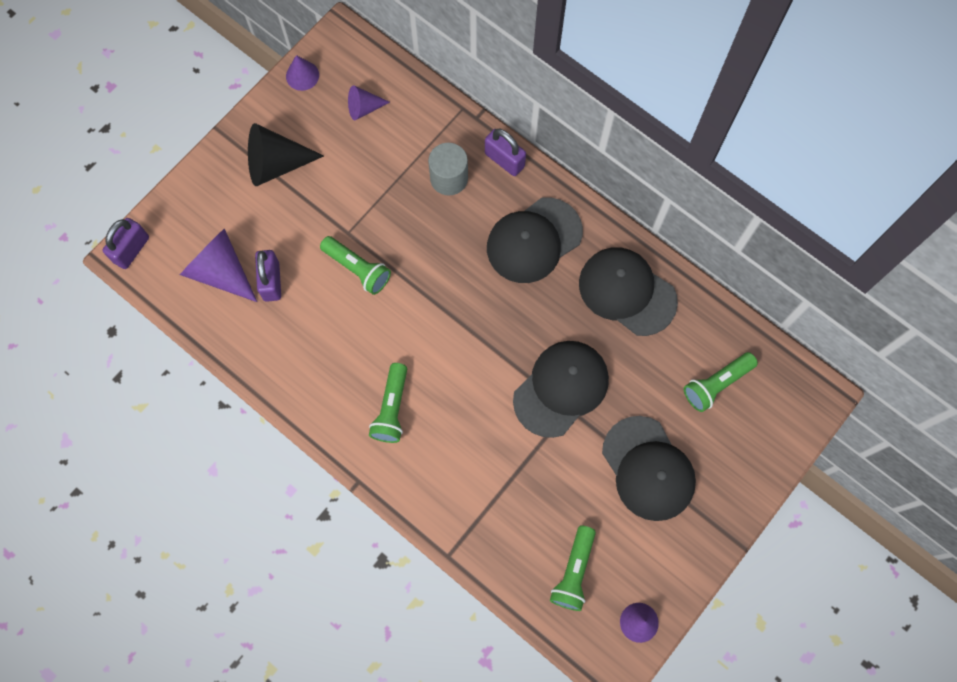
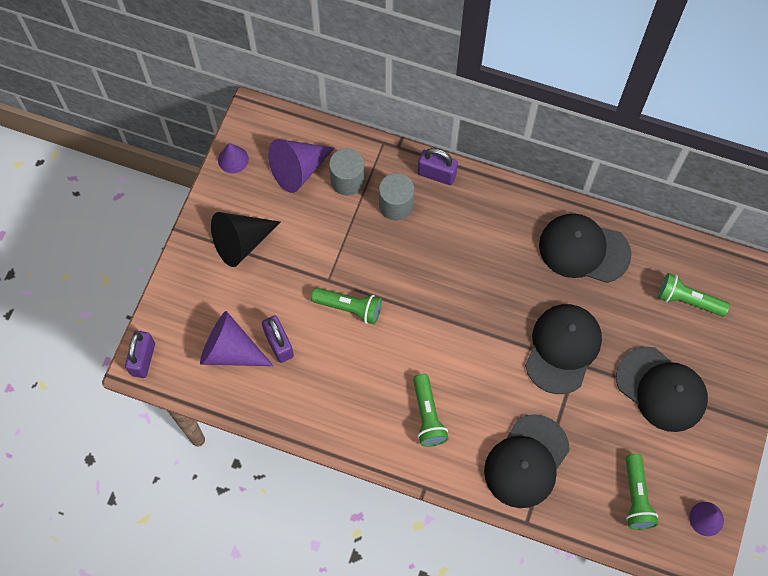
camera: 20 degrees left, 5 degrees down
(364, 108) = (298, 170): purple cone -> purple cone, size x1.77
(409, 136) = (347, 180): none -> grey cylinder
(534, 240) = (489, 233): black cap -> black cap (526, 461)
(716, 384) = (687, 300): green flashlight -> green flashlight turned 75 degrees clockwise

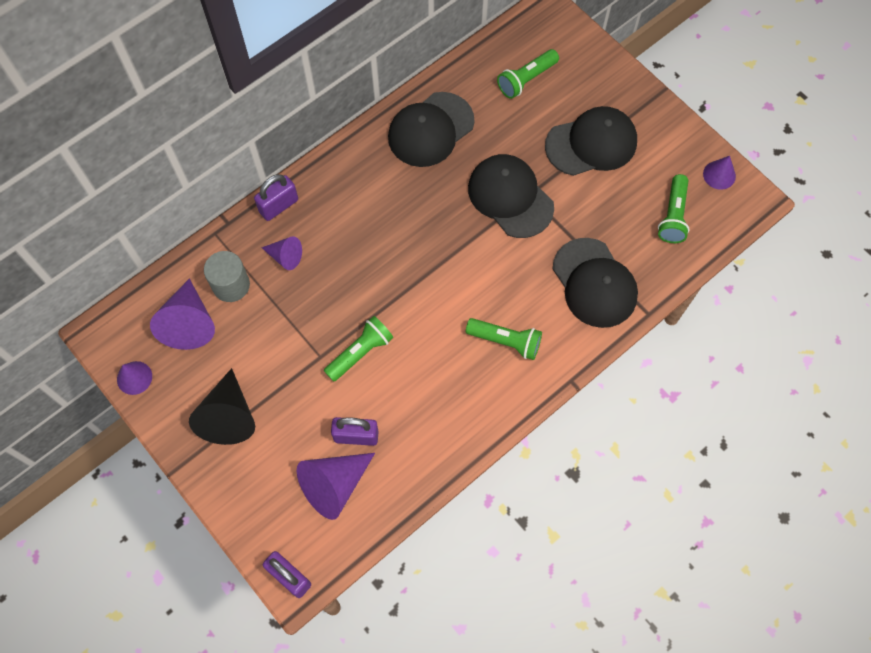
camera: 60 degrees left, 0 degrees up
(396, 205) = (285, 257): grey cylinder -> purple cone
(636, 497) = (673, 216): green flashlight -> green flashlight turned 75 degrees clockwise

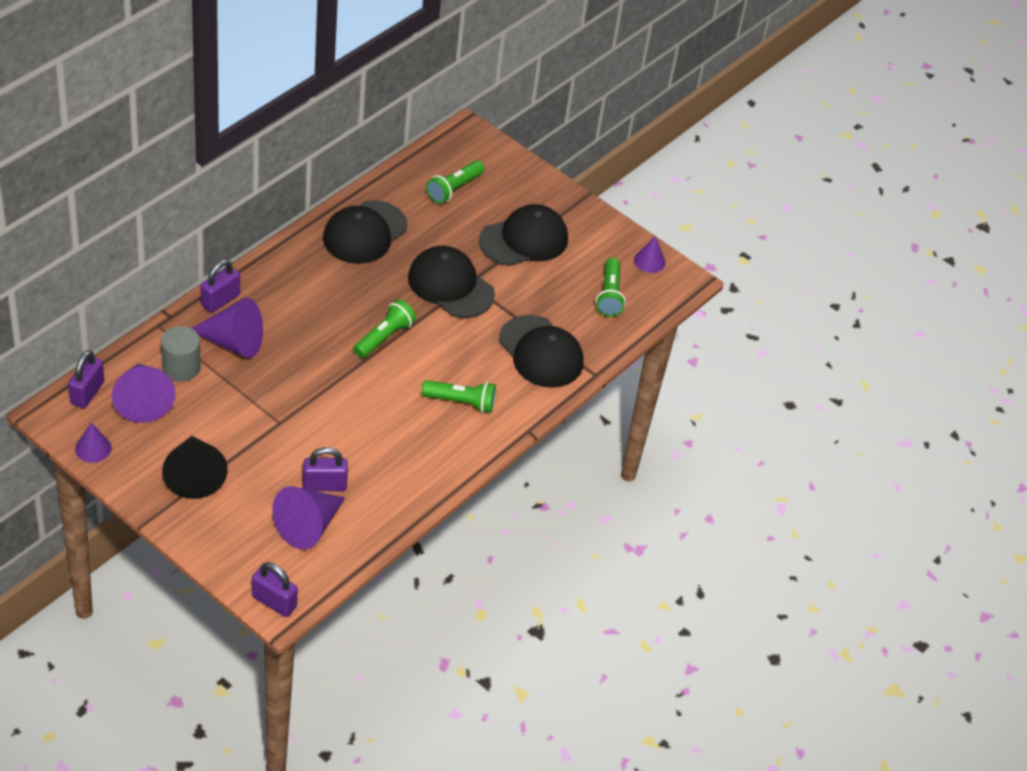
camera: 15 degrees left, 20 degrees down
(136, 311) = (87, 393): none -> purple padlock
(285, 257) = (233, 342): purple cone -> purple cone, size x1.77
(360, 352) = (319, 417): green flashlight -> green flashlight (384, 337)

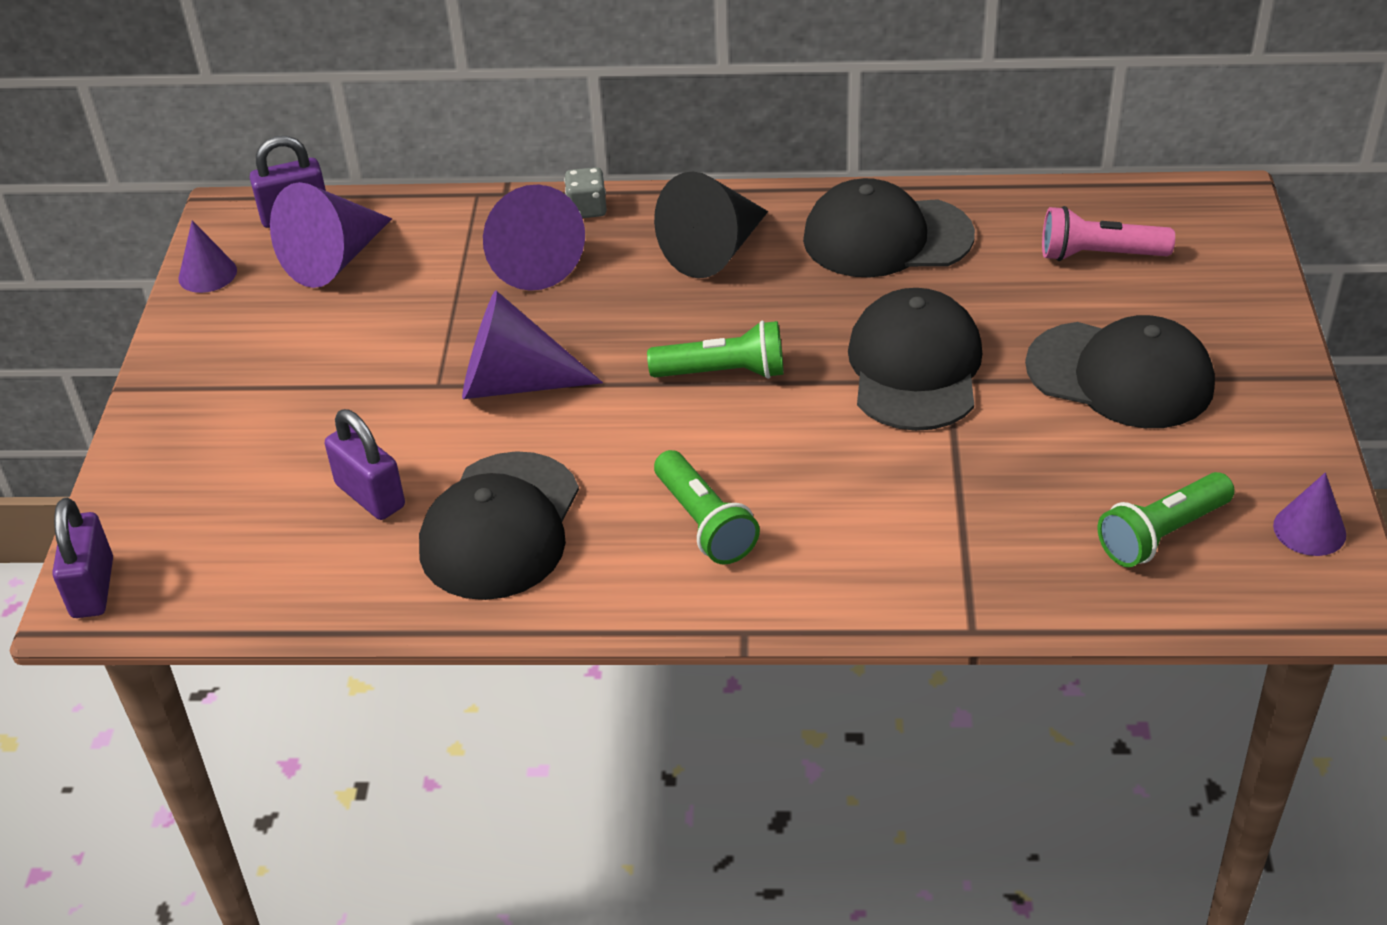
camera: 60 degrees right, 5 degrees down
(181, 367) = (429, 252): grey cylinder -> none
(194, 475) = (254, 375): black cone -> black cone (714, 250)
(220, 300) = (587, 209): purple padlock -> grey dice
(308, 526) = (274, 529): purple cone -> purple cone (514, 383)
(454, 189) = (1098, 255): green flashlight -> pink flashlight
(541, 352) = (926, 539): black cap -> black cap (500, 526)

